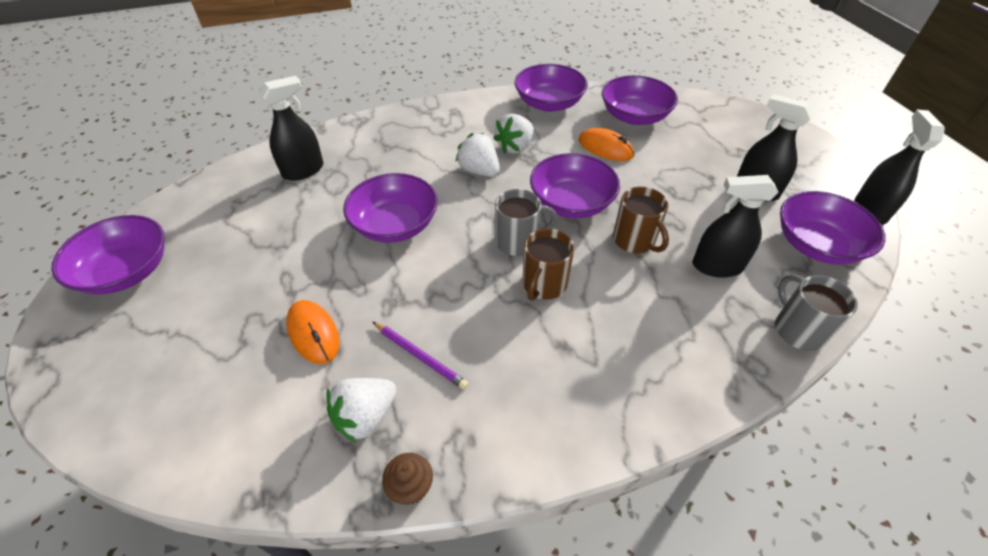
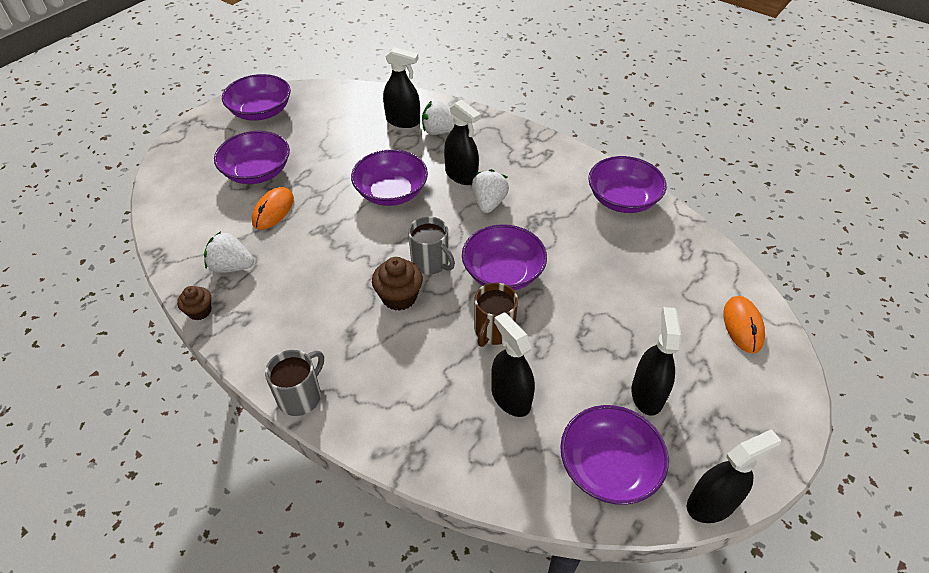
camera: 55 degrees right, 0 degrees up
(420, 356) = (290, 266): purple pencil -> none
(425, 170) = (461, 175): none -> black spray bottle
(515, 147) = (539, 208): white strawberry -> white strawberry (439, 131)
(543, 284) = (399, 297): brown mug -> brown cupcake
(605, 148) = (598, 263): orange mouse -> orange mouse (742, 326)
(634, 116) = (669, 262): purple bowl -> purple bowl (257, 172)
(797, 329) = (479, 479): grey mug -> grey mug (301, 396)

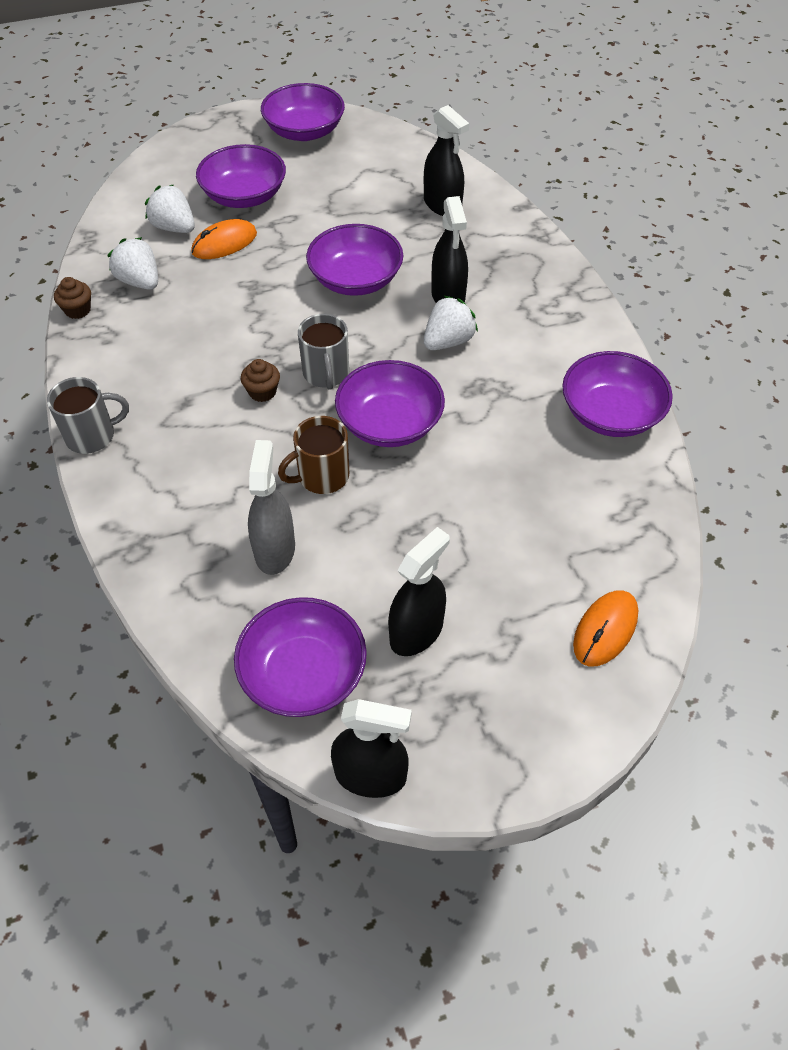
camera: 35 degrees right, 5 degrees up
(399, 297) = (262, 392): brown cupcake -> brown cupcake, size x0.64
(439, 131) = (472, 235): white strawberry -> white strawberry (174, 228)
(510, 397) = (275, 550): black spray bottle -> grey spray bottle

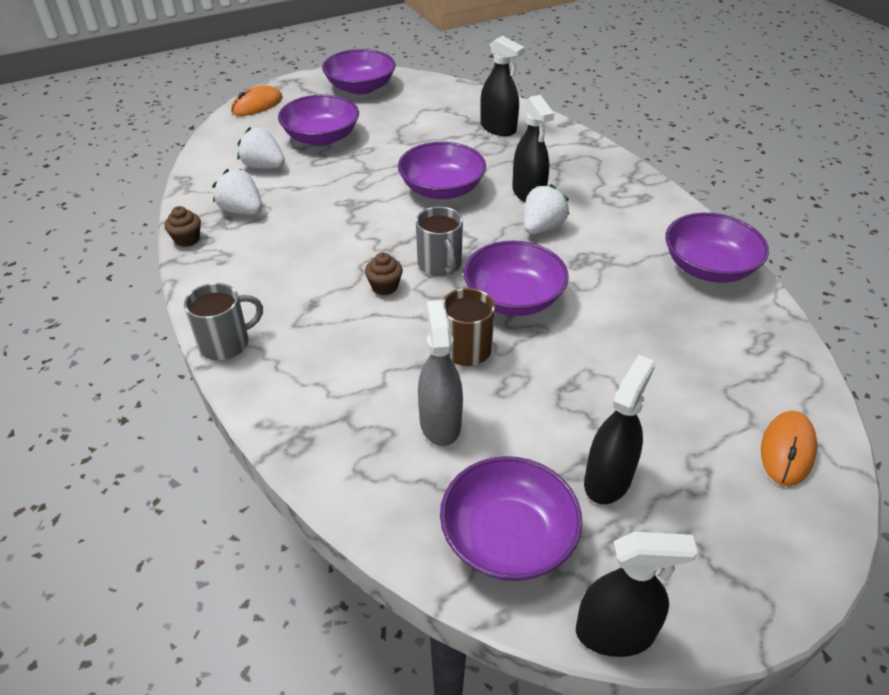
camera: 10 degrees left, 10 degrees down
(224, 243) = (313, 174): orange mouse -> orange mouse (257, 105)

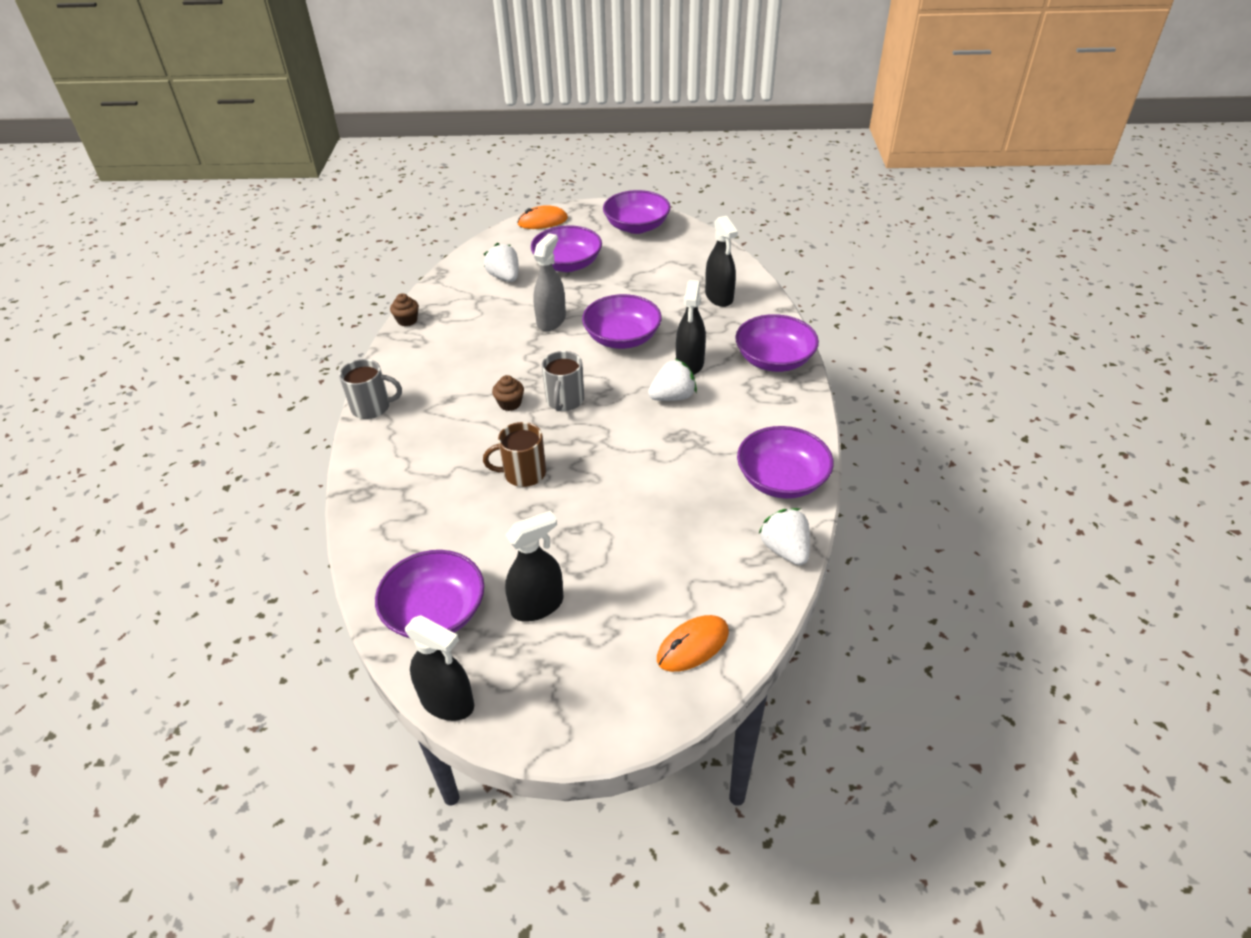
camera: 30 degrees right, 0 degrees up
(242, 210) = (461, 309): white strawberry -> white strawberry (785, 550)
(440, 423) = (460, 518): grey spray bottle -> grey spray bottle (551, 320)
(513, 298) = (595, 447): purple bowl -> purple bowl (774, 360)

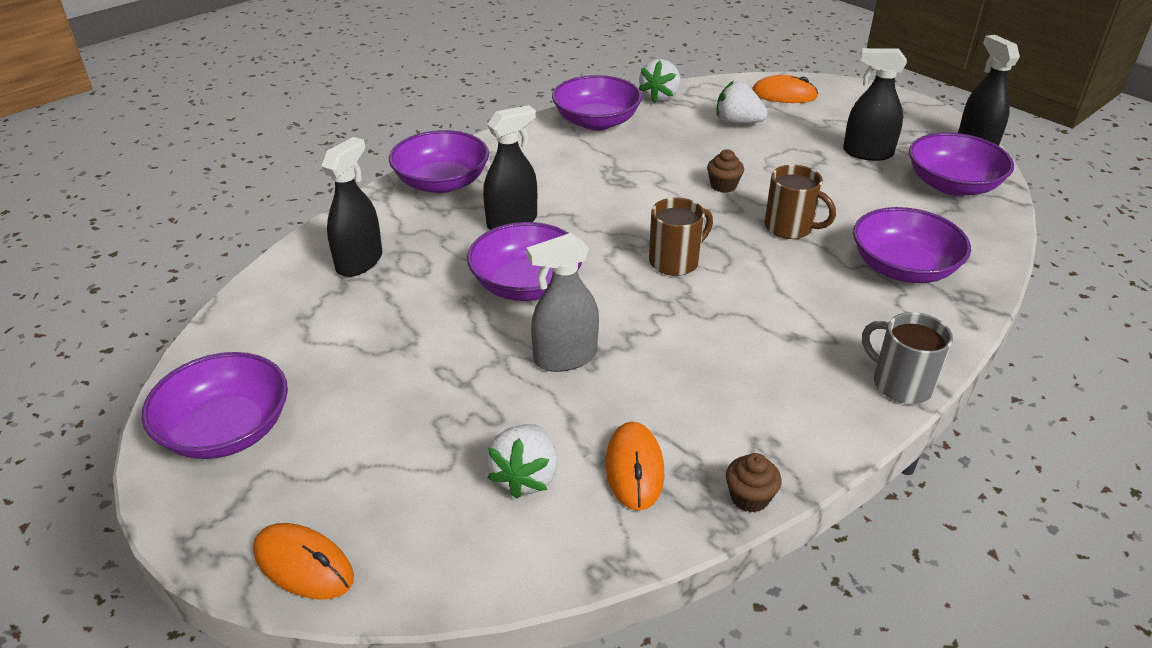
camera: 135 degrees left, 5 degrees down
(465, 303) = (634, 468): none -> orange mouse
(510, 403) = (733, 291): brown cupcake -> brown cupcake (723, 186)
(564, 401) = (675, 261): grey mug -> brown mug
(567, 264) = (416, 433): purple bowl -> purple bowl (903, 268)
(673, 397) = (575, 207): white strawberry -> white strawberry (737, 123)

